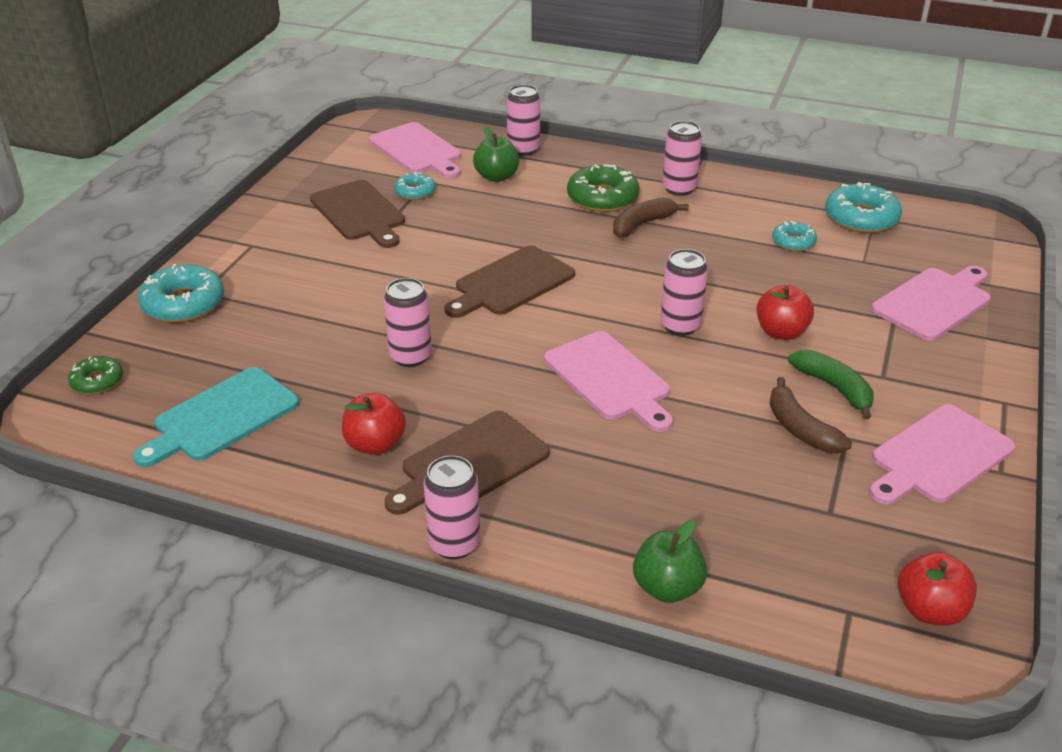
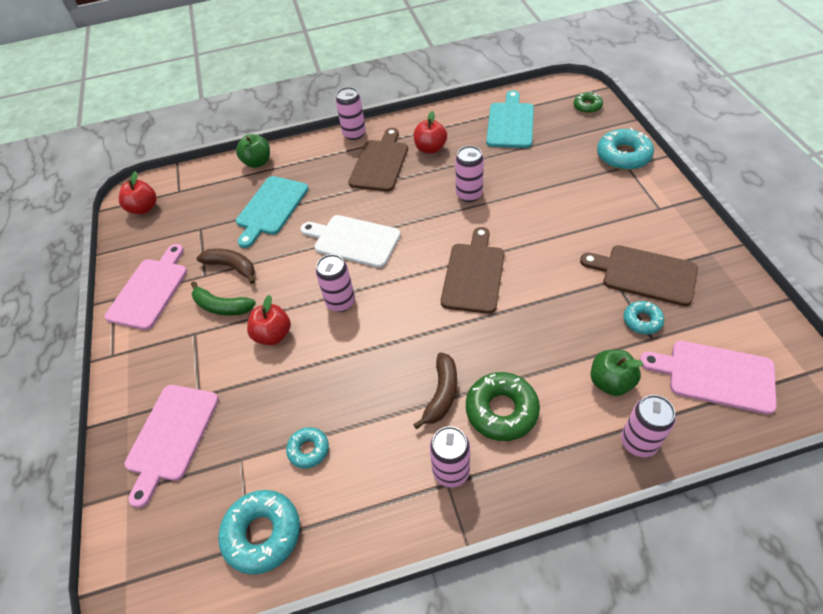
camera: 150 degrees right, 15 degrees up
(609, 379) = (353, 240): pink cutting board -> white cutting board
(695, 484) = (271, 208): none -> turquoise cutting board

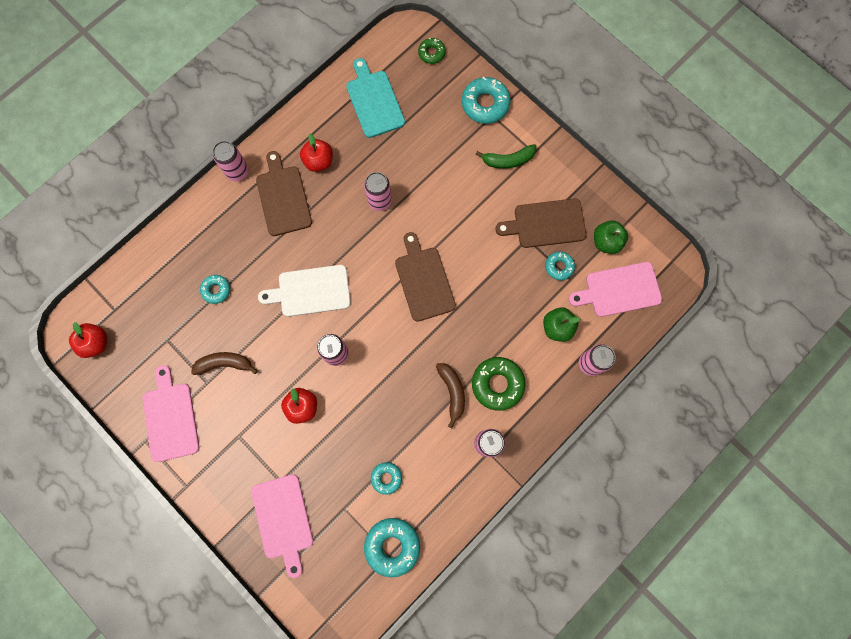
camera: 35 degrees left, 25 degrees up
(222, 306) = (243, 403): green banana -> green banana (508, 160)
(257, 162) = (167, 244): green apple -> green apple (606, 242)
(271, 208) = (216, 290): turquoise cutting board -> turquoise donut

